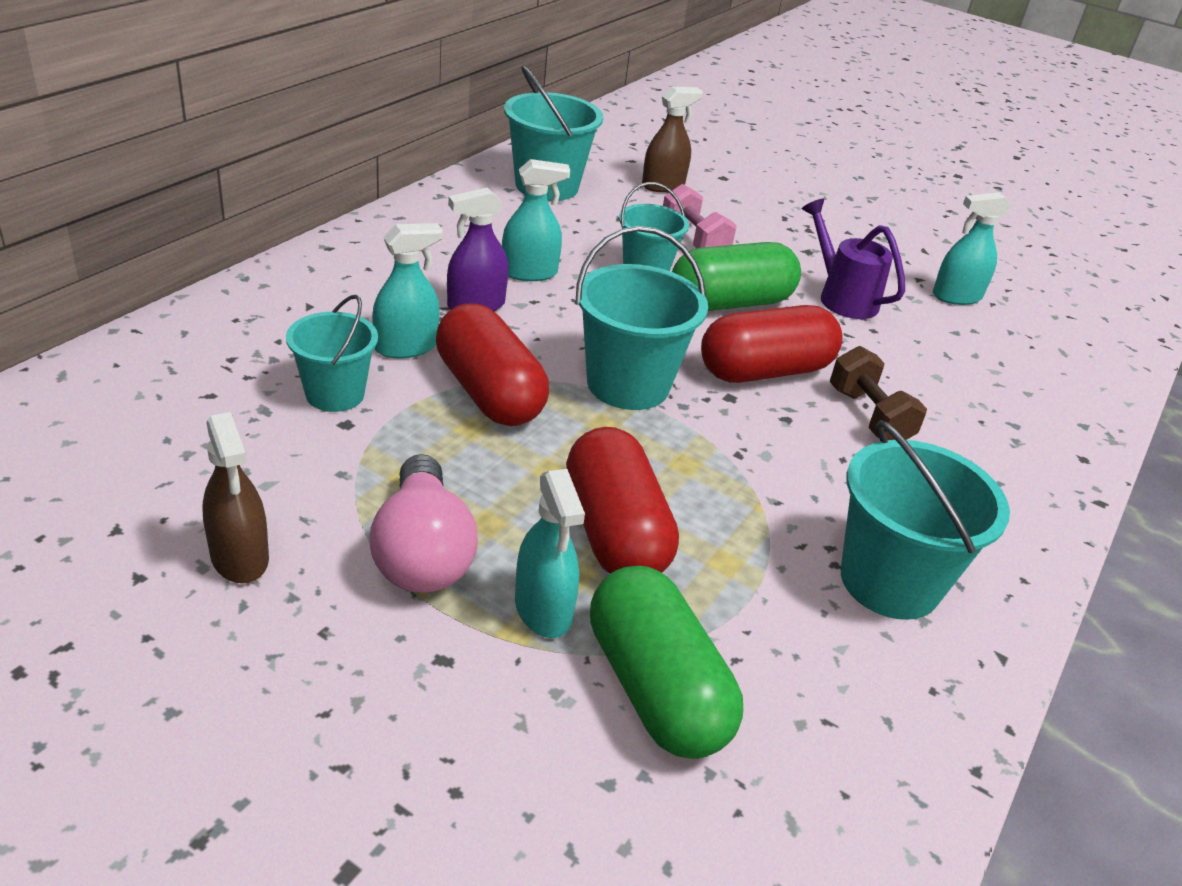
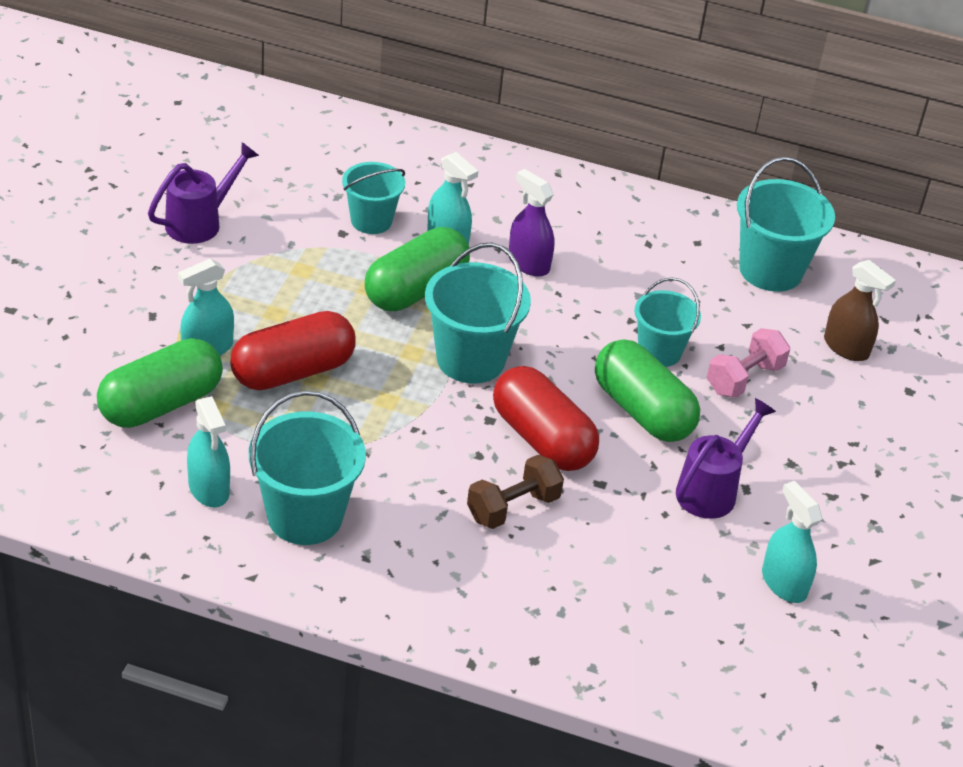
camera: 75 degrees right, 5 degrees up
(240, 557) = (199, 222): brown spray bottle -> purple watering can
(422, 552) = (235, 290): pink light bulb -> none
(489, 392) = (416, 290): red capsule -> green capsule
(529, 272) = (601, 283): turquoise spray bottle -> turquoise spray bottle (209, 489)

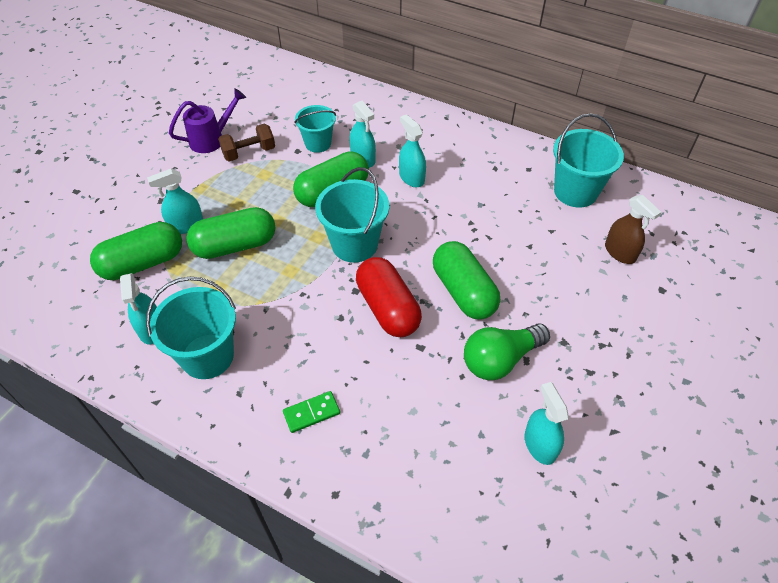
camera: 15 degrees right, 10 degrees up
(293, 372) = (235, 245): red capsule -> green capsule
(474, 572) = (311, 413): none -> green domino
(513, 508) = (353, 362): brown dumbbell -> brown dumbbell (249, 152)
(528, 263) = (411, 178): purple spray bottle -> turquoise spray bottle
(659, 352) = (485, 247): turquoise bucket -> none
(711, 490) = (500, 360): purple watering can -> green light bulb
(744, 379) = (542, 272): pink dumbbell -> none

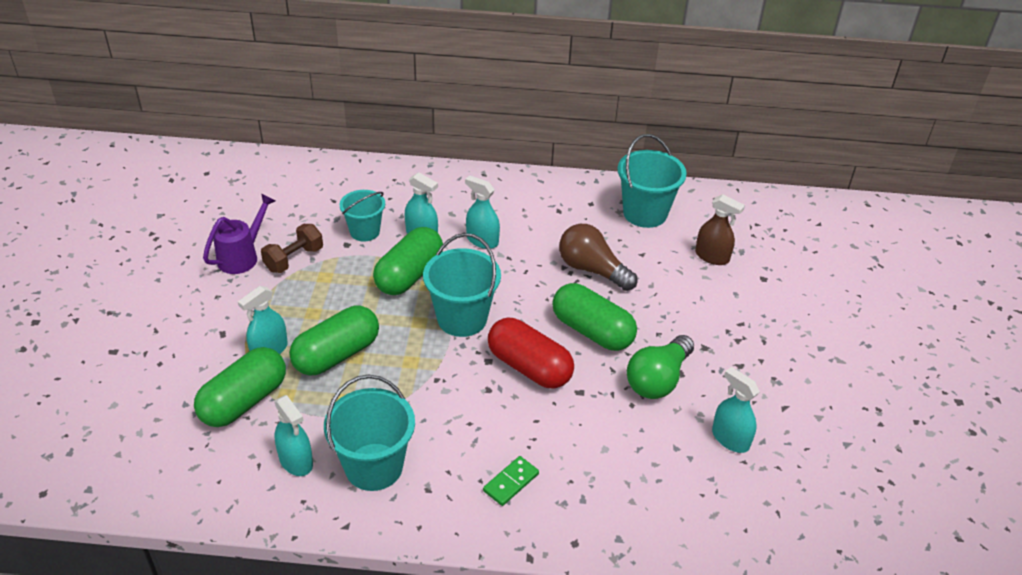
camera: 25 degrees left, 10 degrees down
(495, 232) = (592, 270): none -> brown light bulb

